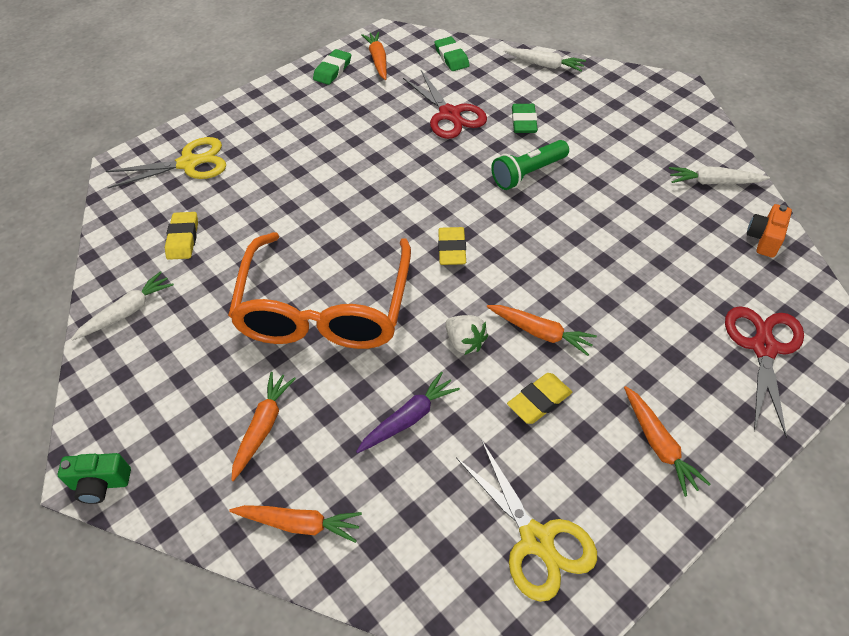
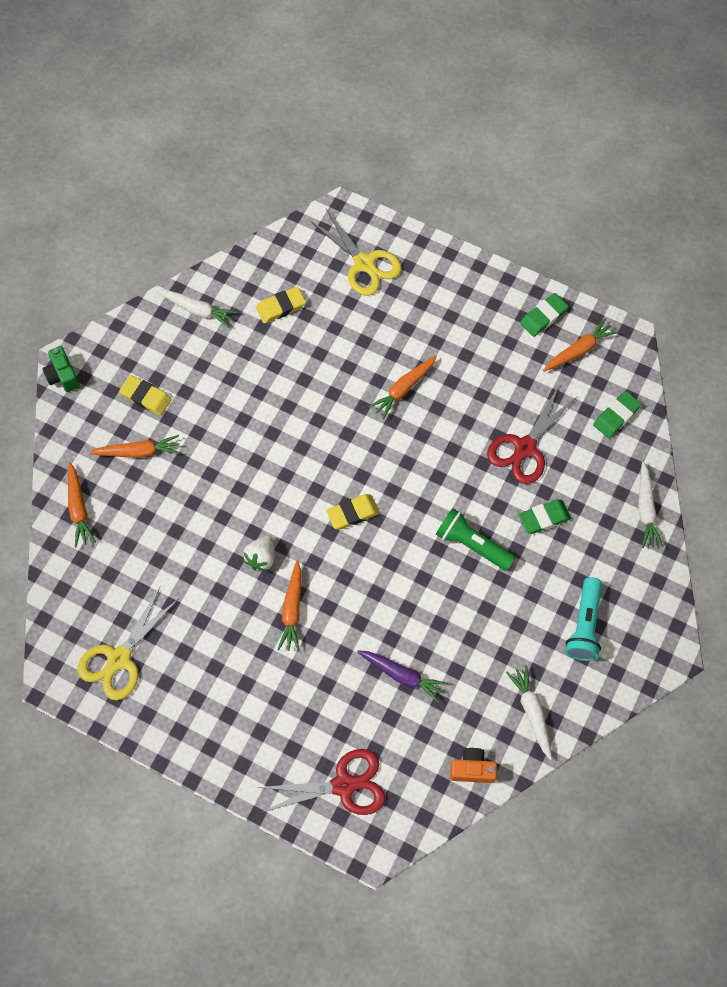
camera: 65 degrees right, 15 degrees up
(325, 309) = (253, 444): orange glasses -> none
(332, 70) = (543, 317): green eraser -> green eraser turned 45 degrees counterclockwise
(408, 418) = (180, 543): purple carrot -> purple carrot (402, 675)
(539, 401) = (228, 628): yellow eraser -> yellow eraser (146, 397)
(638, 127) = (584, 625): none -> turquoise flashlight
(658, 444) = (222, 722): orange carrot -> orange carrot (404, 389)

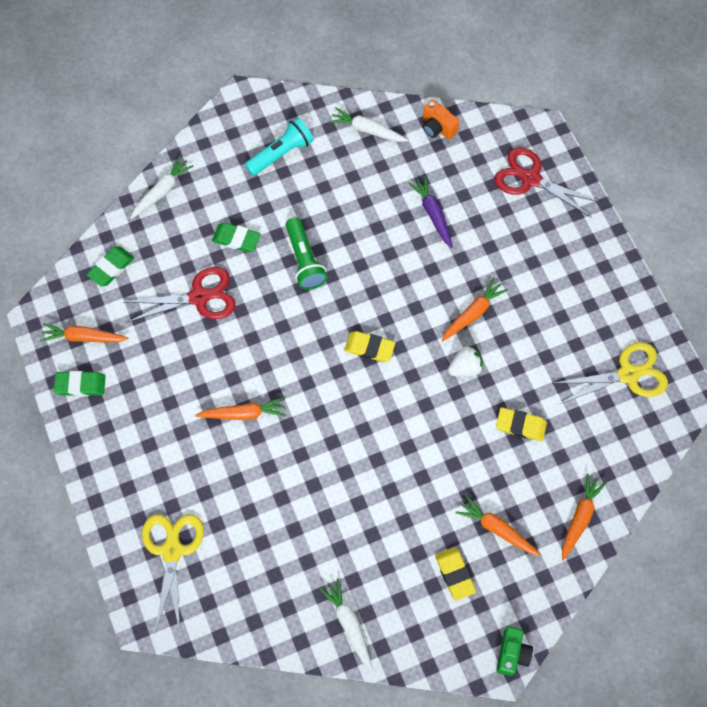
camera: 140 degrees left, 0 degrees up
(281, 307) = (276, 567): yellow eraser -> yellow eraser (520, 426)
(532, 713) = (368, 130): white carrot -> white carrot turned 90 degrees clockwise
(616, 416) = (111, 268): green eraser -> green eraser turned 45 degrees counterclockwise

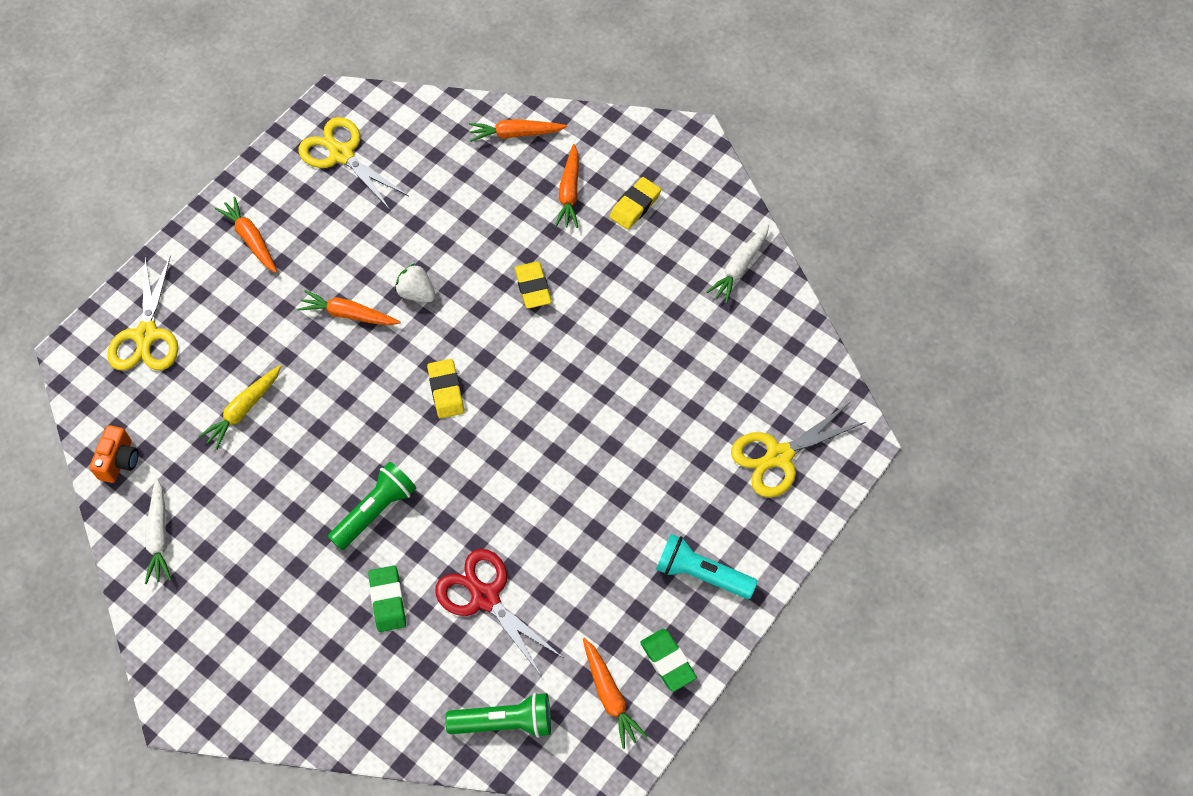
camera: 120 degrees left, 5 degrees down
(111, 268) = (505, 722): green eraser -> green flashlight
(161, 191) = (368, 727): white carrot -> none
(243, 413) = (594, 472): orange carrot -> orange carrot (251, 239)
(281, 153) = (241, 617): turquoise flashlight -> turquoise flashlight (701, 574)
(433, 214) = (244, 409): purple carrot -> yellow carrot
(512, 654) = (676, 132): green camera -> none
(520, 426) = (451, 218): yellow eraser -> yellow eraser (533, 287)
(531, 179) = (146, 335): red scissors -> yellow scissors

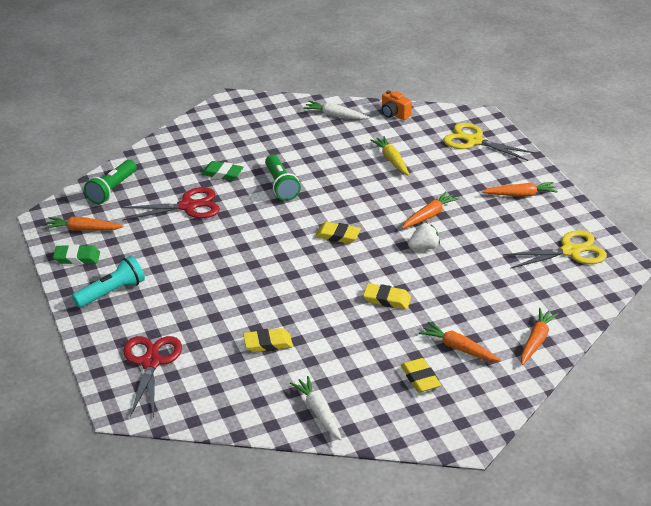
camera: 120 degrees right, 25 degrees down
(676, 362) = (268, 343): none -> yellow eraser
(779, 456) = (151, 362): yellow scissors -> red scissors

